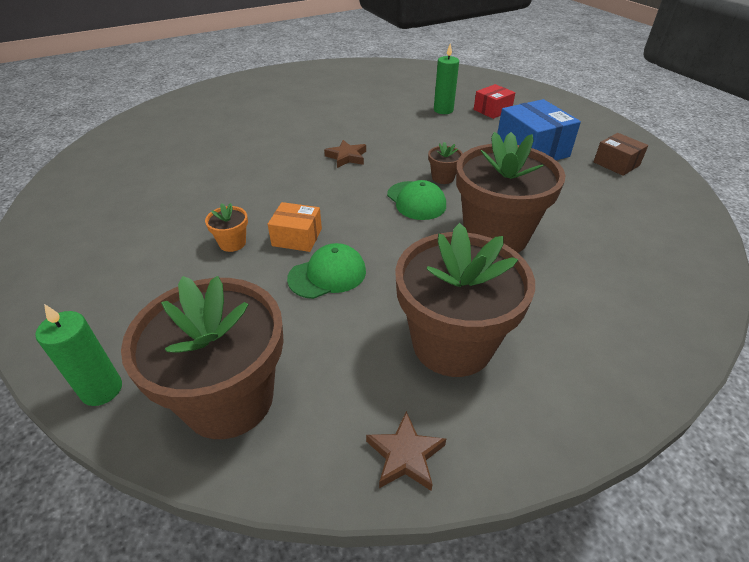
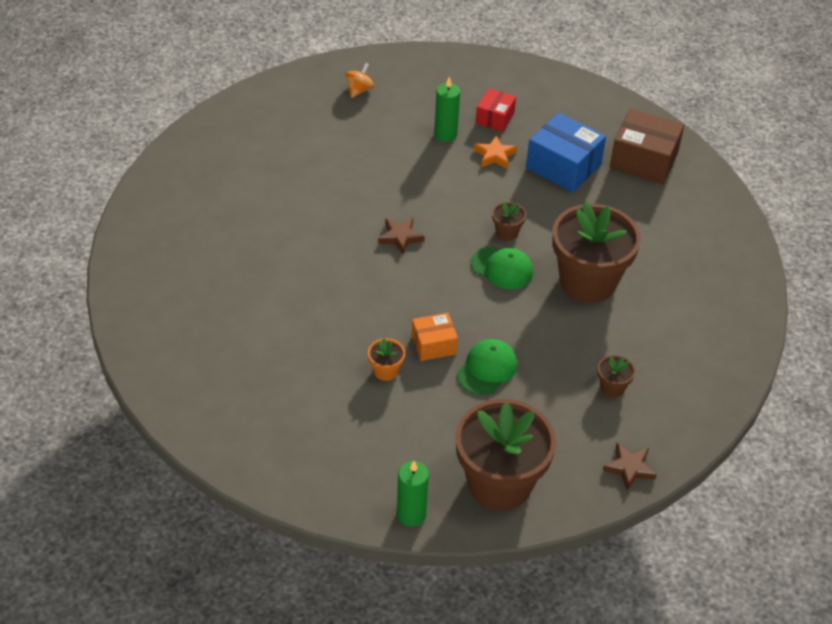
camera: 30 degrees left, 5 degrees up
(399, 77) = (359, 90): none -> orange spinning top
(452, 344) = (612, 387): brown flower pot -> brown flower pot, size x0.41
(474, 130) = (494, 155): none -> orange star
(616, 164) = (643, 160): brown box -> brown box, size x1.71

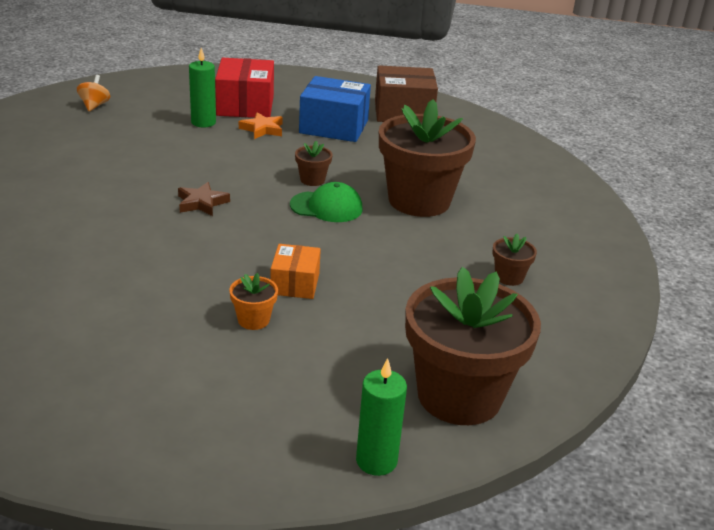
camera: 25 degrees left, 15 degrees down
(434, 344) = (295, 283): orange box -> orange box turned 45 degrees counterclockwise
(487, 369) = (368, 291): green cap -> none
(495, 118) = (245, 105): red box -> red box, size x1.71
(629, 468) = (584, 342): brown star -> none

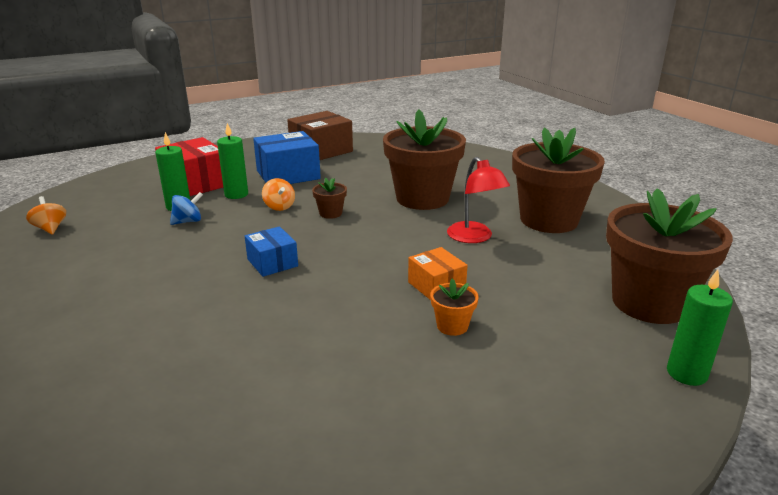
camera: 35 degrees left, 5 degrees down
(192, 139) = (188, 221): none -> blue spinning top
(202, 203) = (272, 263): brown star -> blue box
(262, 129) = (236, 194): orange star -> green candle
(279, 155) = (279, 207): none -> orange spinning top
(326, 207) = (370, 226): green cap -> none
(402, 259) = (474, 237): none -> red lamp
(509, 277) = (548, 220): brown flower pot -> brown flower pot, size x2.45

